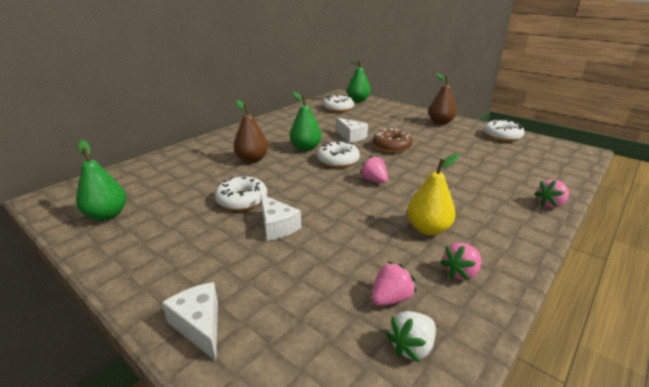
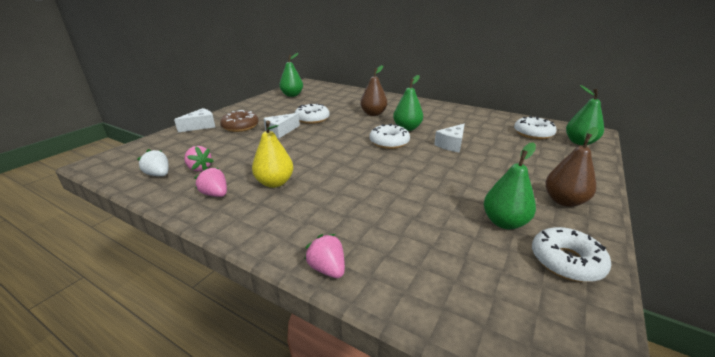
camera: 80 degrees right, 0 degrees up
(374, 181) = (354, 159): pink strawberry -> none
(391, 146) = (441, 166): brown donut -> brown donut (240, 126)
(470, 142) = (504, 222): none -> green pear

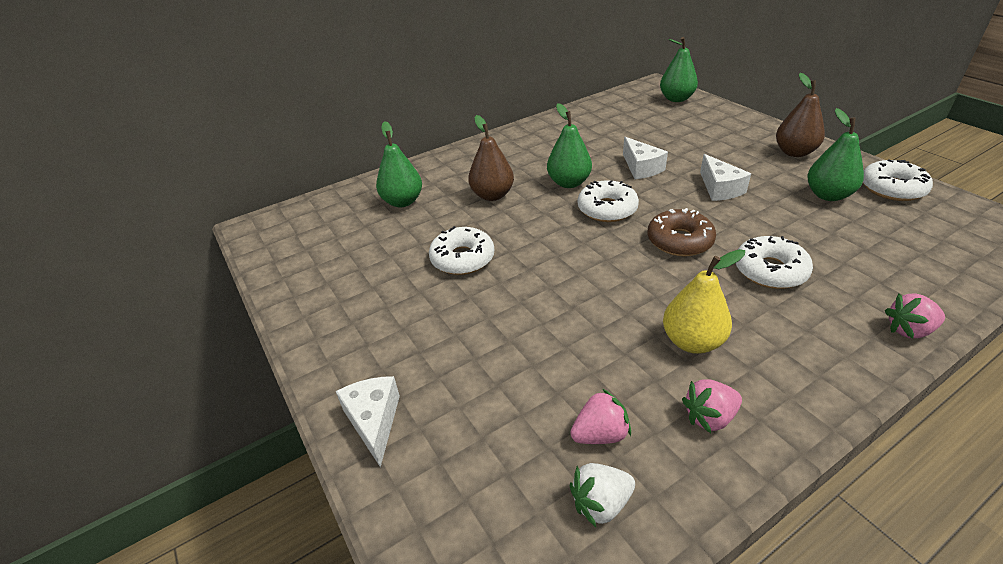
camera: 60 degrees left, 10 degrees up
(240, 126) = (427, 355): brown donut -> brown donut (679, 241)
(280, 131) = (493, 305): white cheese -> white cheese (719, 188)
(292, 95) = (309, 259): green pear -> green pear (402, 202)
(533, 133) = (640, 112): white donut -> white donut (770, 270)

